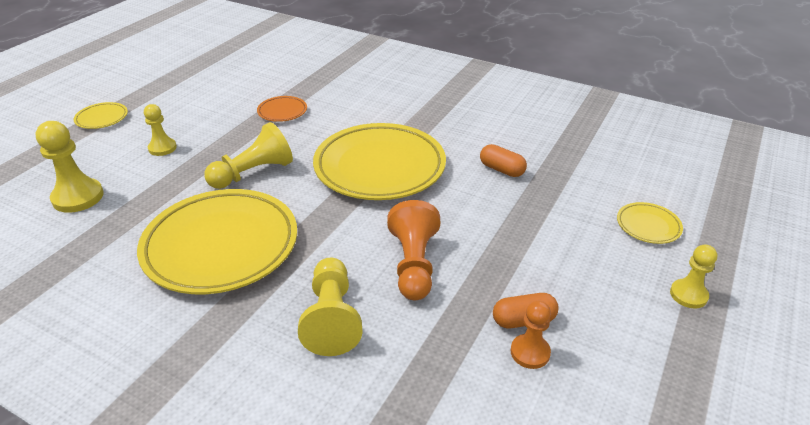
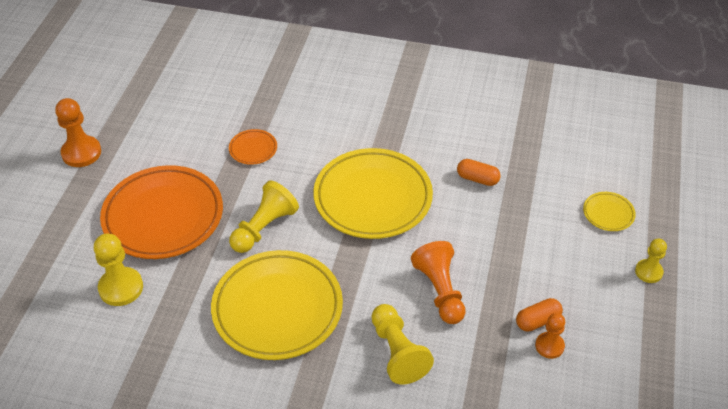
camera: 15 degrees left, 10 degrees up
(102, 118) = (80, 193): yellow plate -> none
(126, 91) = (81, 153): none -> orange pawn
(162, 148) = (163, 216): yellow pawn -> orange plate

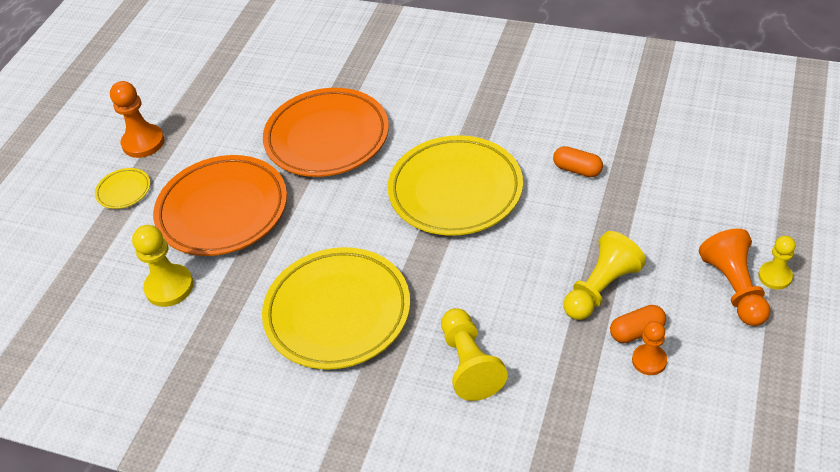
camera: 10 degrees right, 0 degrees up
(253, 149) = (327, 138): orange plate -> orange plate, size x2.34
(264, 228) = (331, 223): yellow pawn -> yellow pawn (601, 288)
(440, 291) = (524, 295): orange pawn -> orange pawn (734, 288)
(608, 213) = (729, 209): yellow plate -> yellow plate (124, 191)

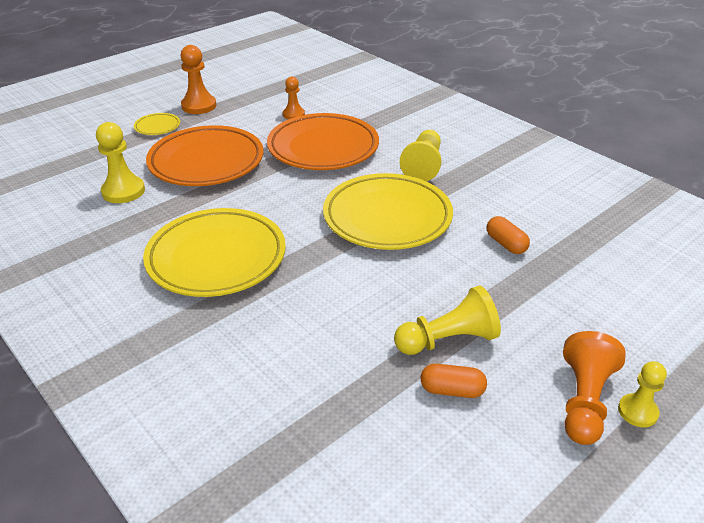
camera: 25 degrees right, 10 degrees down
(469, 364) = (279, 342): yellow pawn -> yellow pawn (423, 165)
(649, 360) = (442, 420): orange pawn -> orange pawn (293, 114)

